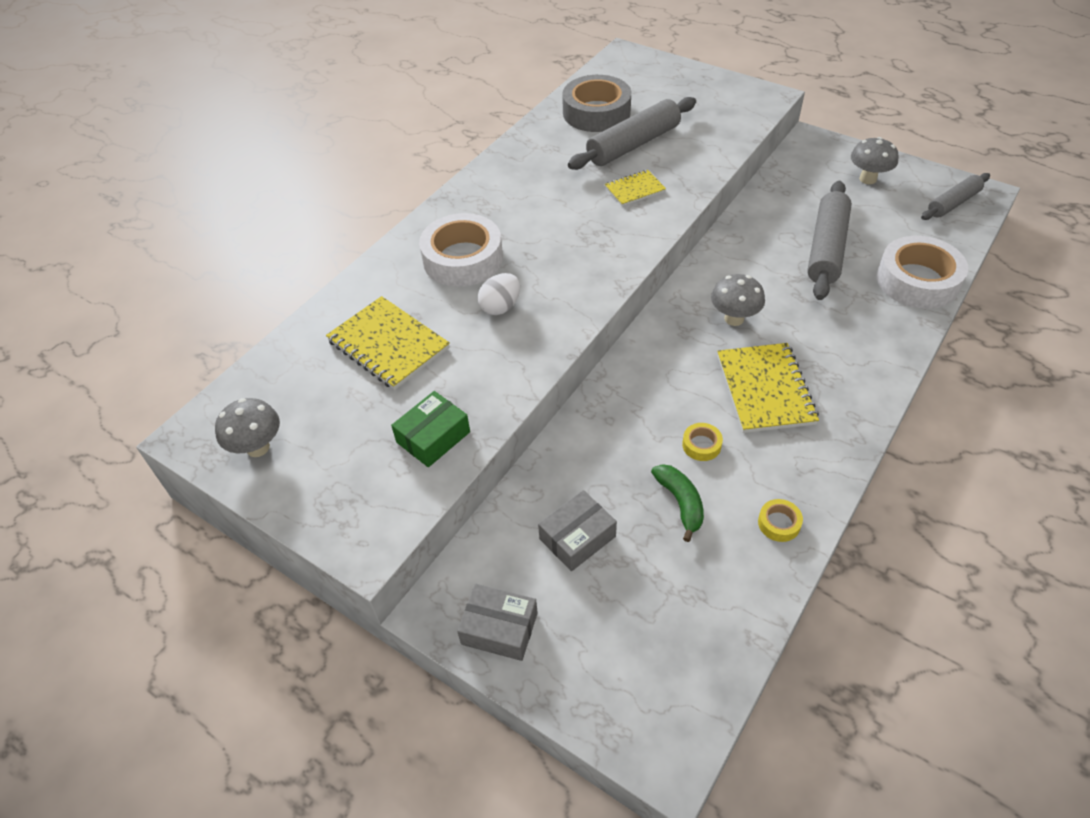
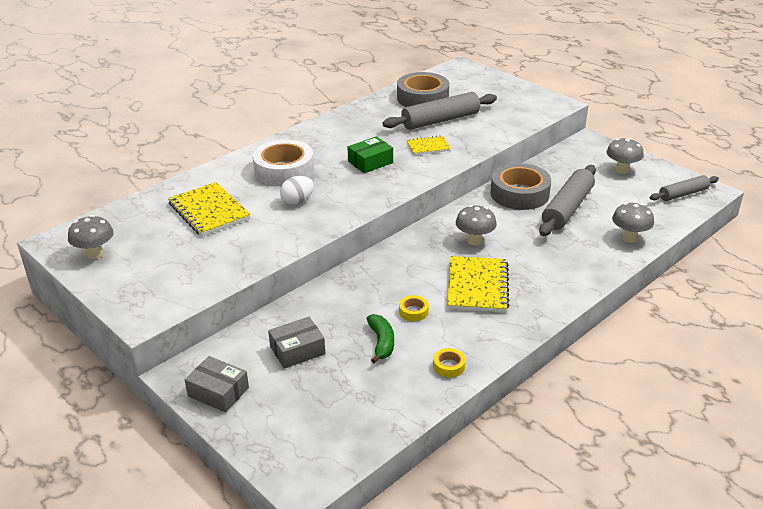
camera: 10 degrees right, 15 degrees down
(433, 437) = (215, 266): green box -> green box (370, 162)
(760, 235) = (519, 194): none -> grey tape
(917, 281) = (629, 238): white tape -> grey mushroom

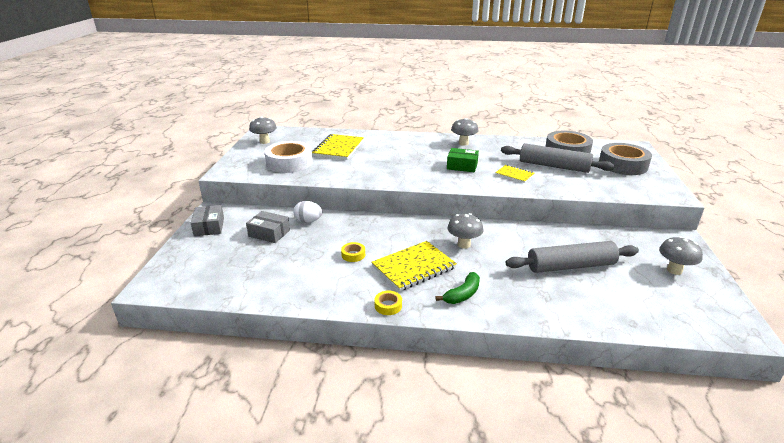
camera: 50 degrees right, 5 degrees down
(284, 170) = (409, 149): white tape -> white tape (289, 163)
(297, 201) = (385, 164): white egg -> white egg (308, 221)
(381, 342) = (307, 257): green banana -> green banana (462, 294)
(449, 366) = (311, 293): yellow tape -> yellow tape (388, 306)
(519, 194) = (551, 238): grey tape -> grey tape (623, 165)
(629, 238) = (586, 313): grey mushroom -> grey mushroom (463, 143)
(683, 194) = (707, 318): grey rolling pin -> none

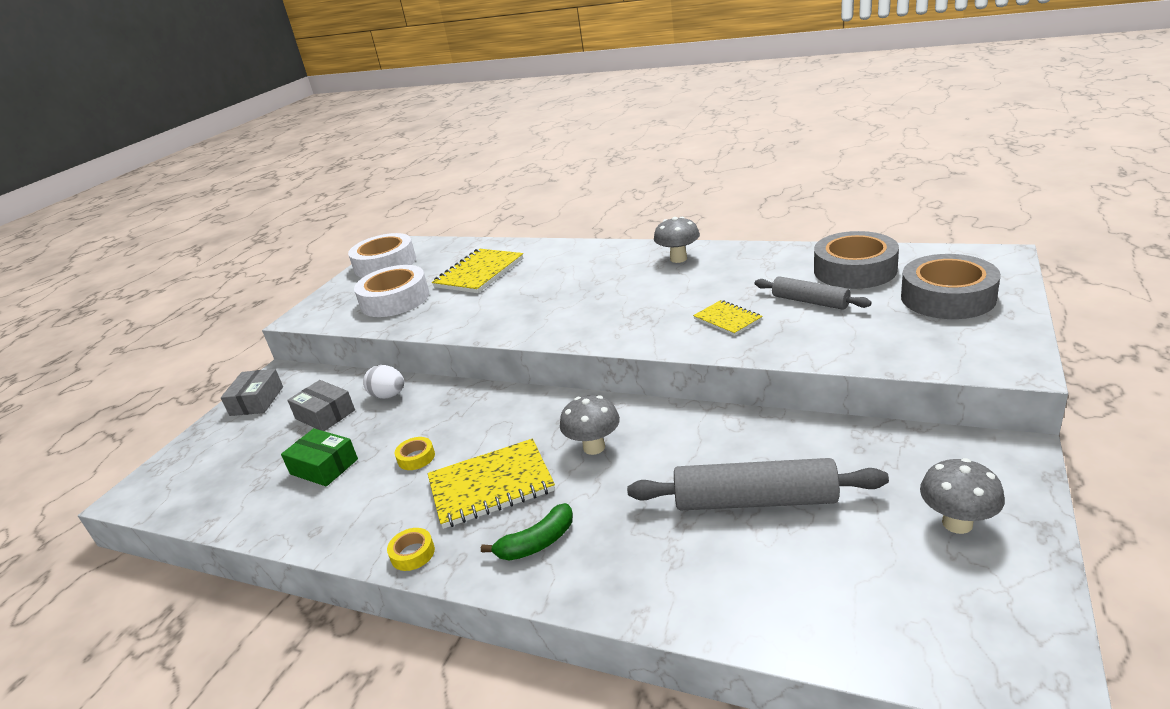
camera: 20 degrees right, 0 degrees up
(264, 142) = (385, 264): grey mushroom -> white tape
(462, 166) = (648, 303): green box -> green box (324, 466)
(554, 166) = (810, 301): grey rolling pin -> grey rolling pin, size x0.61

